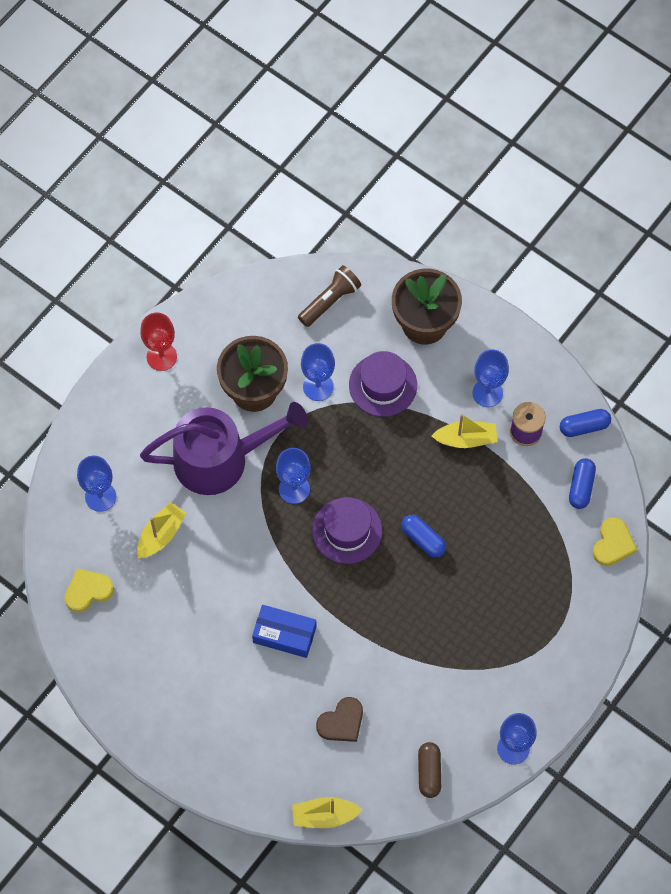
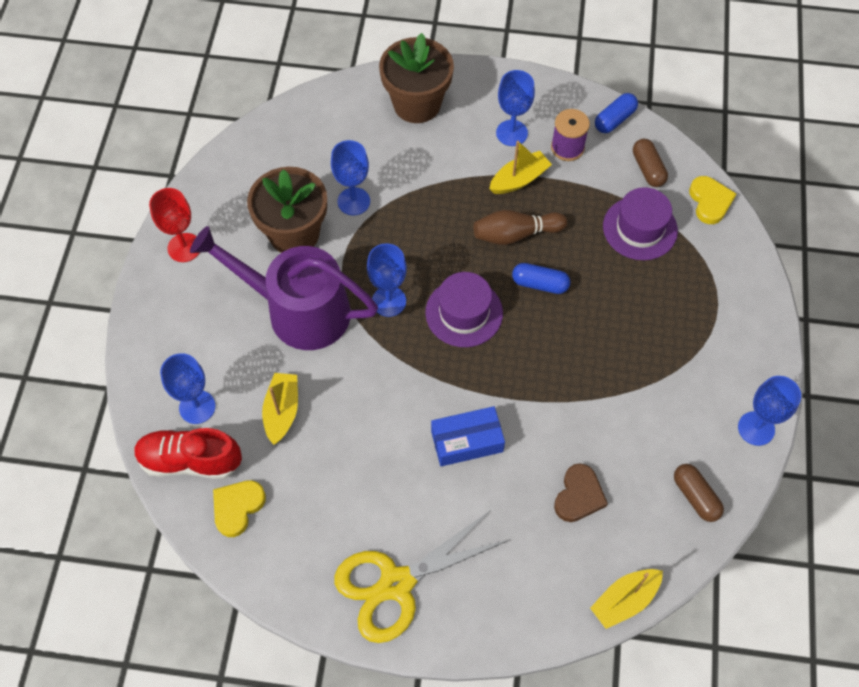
camera: 30 degrees left, 5 degrees down
(73, 536) = (190, 460): none -> red shoe
(168, 711) = (396, 584): none -> yellow scissors
(220, 459) = (299, 310): purple watering can -> purple watering can turned 120 degrees counterclockwise
(330, 301) = (318, 125): brown flashlight -> none
(383, 385) = (413, 171): purple hat -> purple hat (640, 228)
(431, 486) = (516, 234): none -> brown bowling pin
(581, 487) = (648, 169): blue capsule -> brown capsule

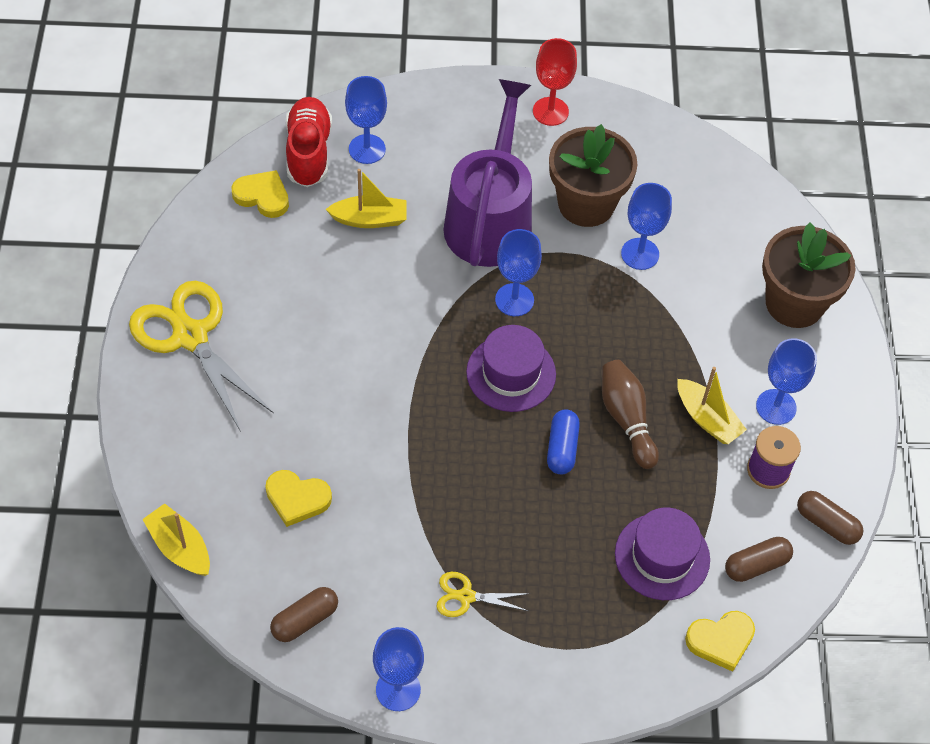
camera: 80 degrees right, 5 degrees down
(467, 441) = (352, 387): blue box -> none
(579, 495) = (297, 499): brown heart -> yellow heart
(614, 120) = (826, 524): blue capsule -> brown capsule
(673, 370) = (466, 596): none -> yellow scissors

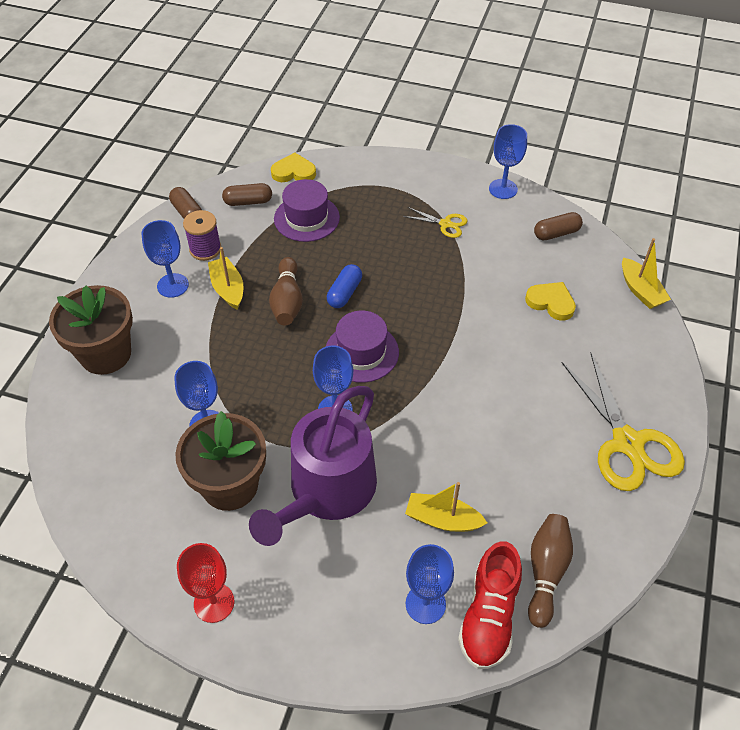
camera: 160 degrees left, 5 degrees down
(262, 196) = (546, 572): yellow heart -> brown bowling pin

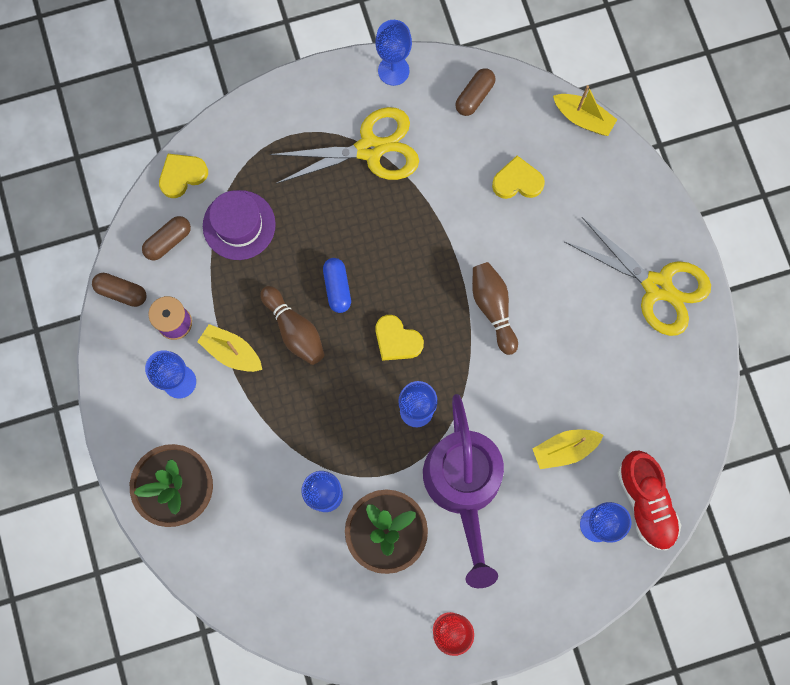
camera: 35 degrees left, 25 degrees up
(361, 352) = (397, 340): purple hat -> yellow heart
(445, 224) = (370, 149): yellow scissors -> yellow scissors, size x2.12
(546, 572) = (663, 441): brown bowling pin -> brown bowling pin (493, 308)

